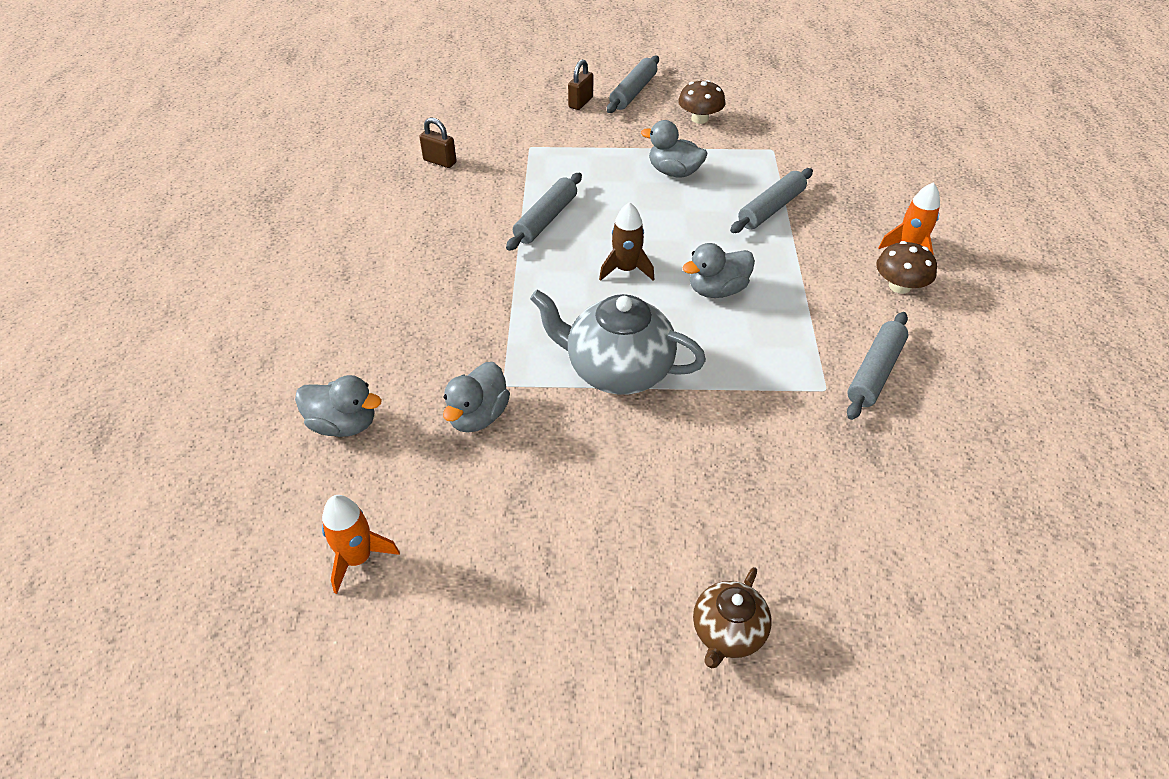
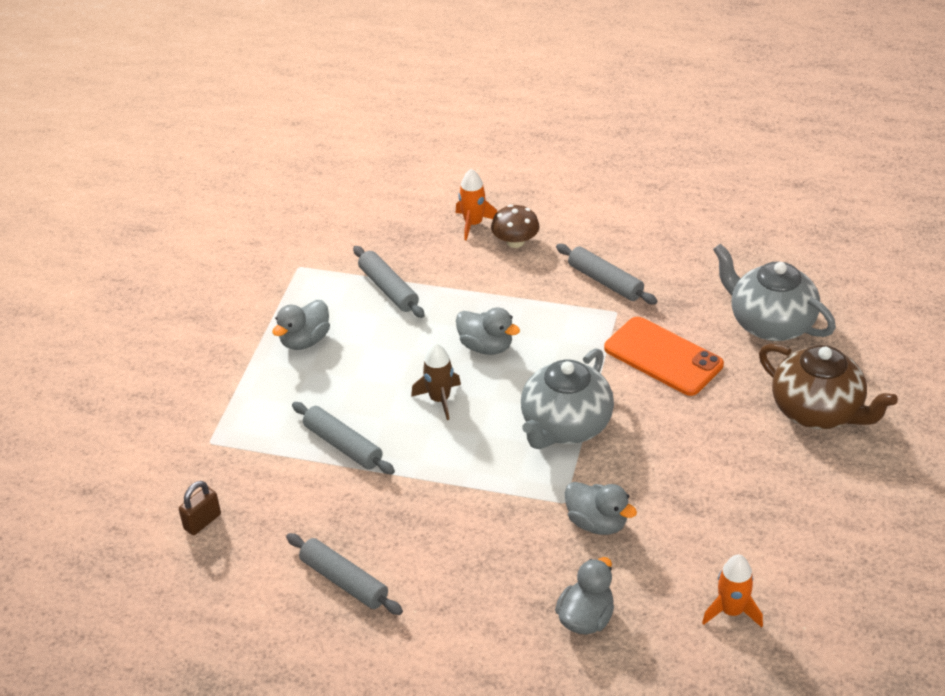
camera: 75 degrees left, 5 degrees down
(580, 102) = (143, 389): brown padlock -> none
(633, 92) = (144, 344): grey rolling pin -> grey rolling pin (344, 581)
(699, 119) = (221, 304): brown mushroom -> none
(717, 290) = (486, 346): grey duck -> grey duck turned 45 degrees counterclockwise
(727, 632) = (818, 411): brown teapot -> brown teapot, size x1.77
(765, 444) = (663, 357): none -> orange phone
(885, 557) = (770, 323): none -> grey teapot

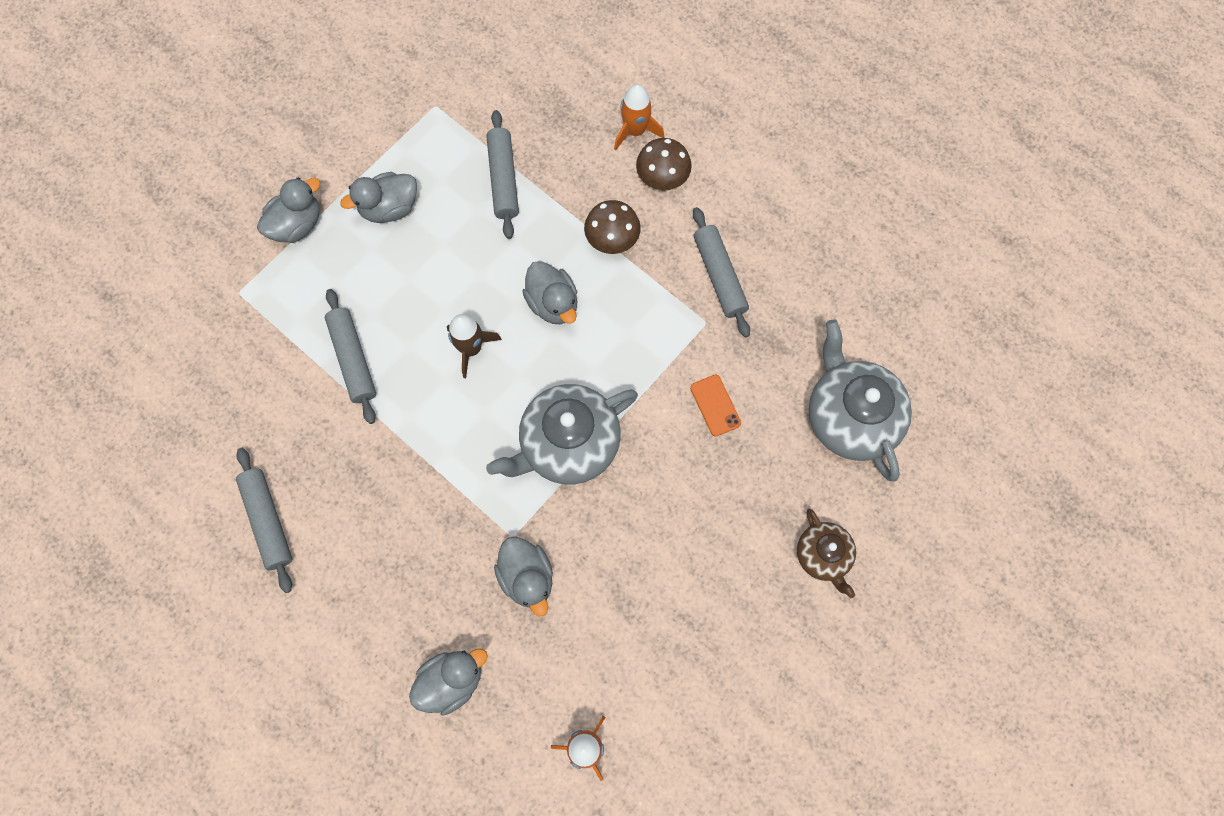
camera: 25 degrees right, 30 degrees up
(202, 521) = (185, 385): brown padlock -> none
(231, 380) = (297, 224): none -> grey duck
(503, 291) = (612, 238): none -> brown mushroom
(663, 357) = (715, 405): orange phone -> orange phone, size x0.48
(818, 411) = (823, 556): brown teapot -> brown teapot, size x0.56

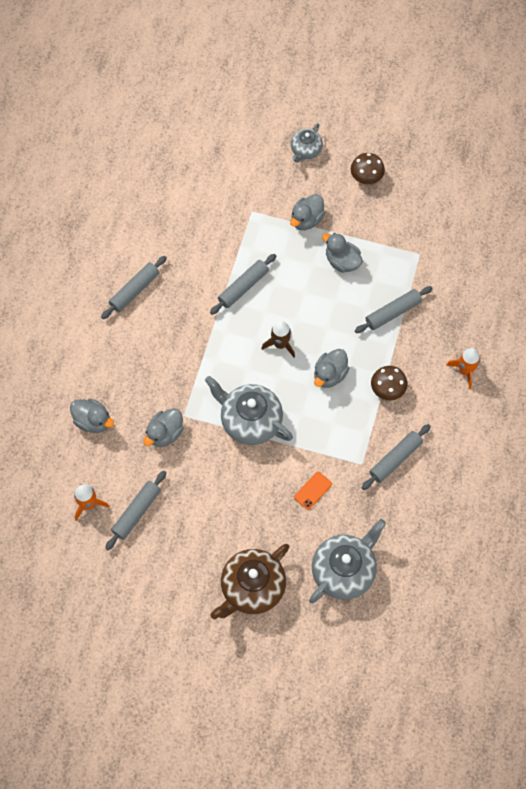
camera: 65 degrees right, 5 degrees down
(186, 175) = (305, 150): none -> grey teapot
(297, 224) = (306, 220): grey duck -> grey duck turned 105 degrees clockwise
(633, 676) = (137, 512): none -> grey rolling pin
(662, 176) = (443, 399): brown mushroom -> brown mushroom (366, 176)
(823, 556) = (252, 588): brown teapot -> brown teapot, size x1.77

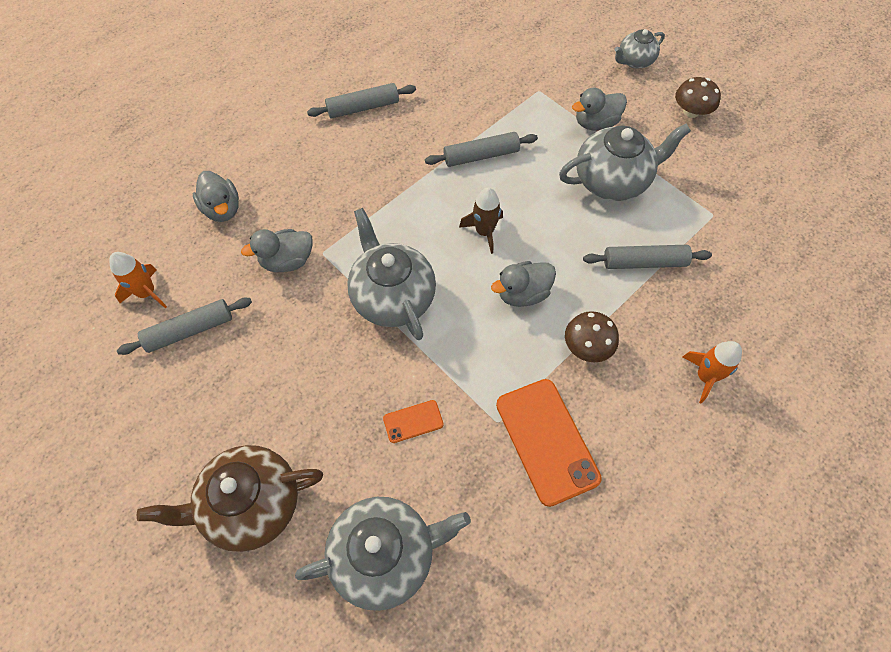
camera: 30 degrees right, 5 degrees down
(342, 261) = (612, 181): grey duck -> grey teapot
(395, 459) = (546, 441): grey rolling pin -> orange phone

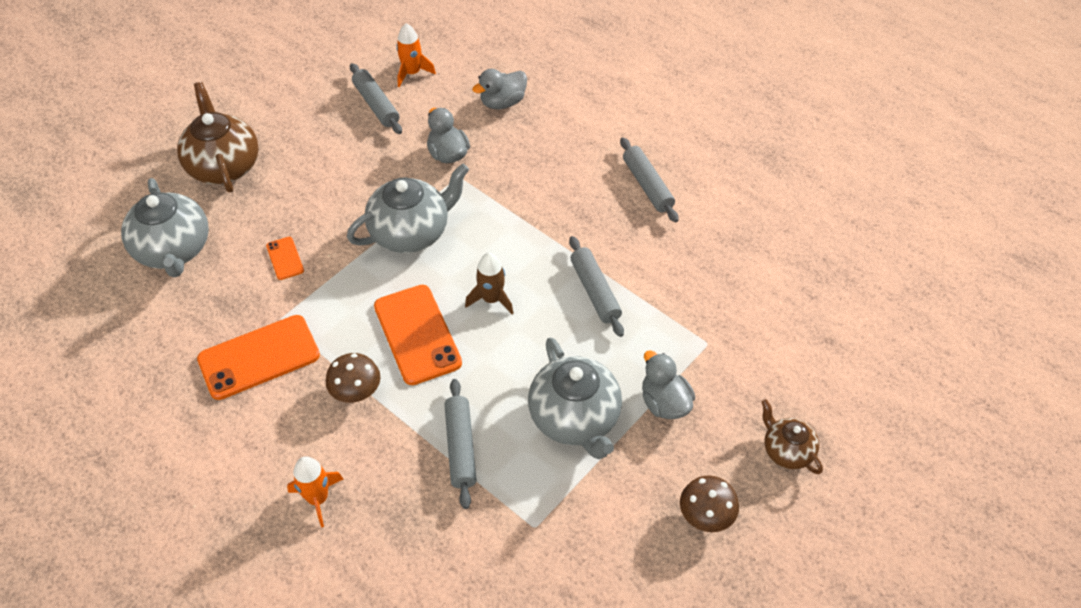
camera: 85 degrees right, 10 degrees down
(522, 293) = (417, 334): grey duck -> orange phone
(634, 61) = (786, 451): grey teapot -> brown teapot

